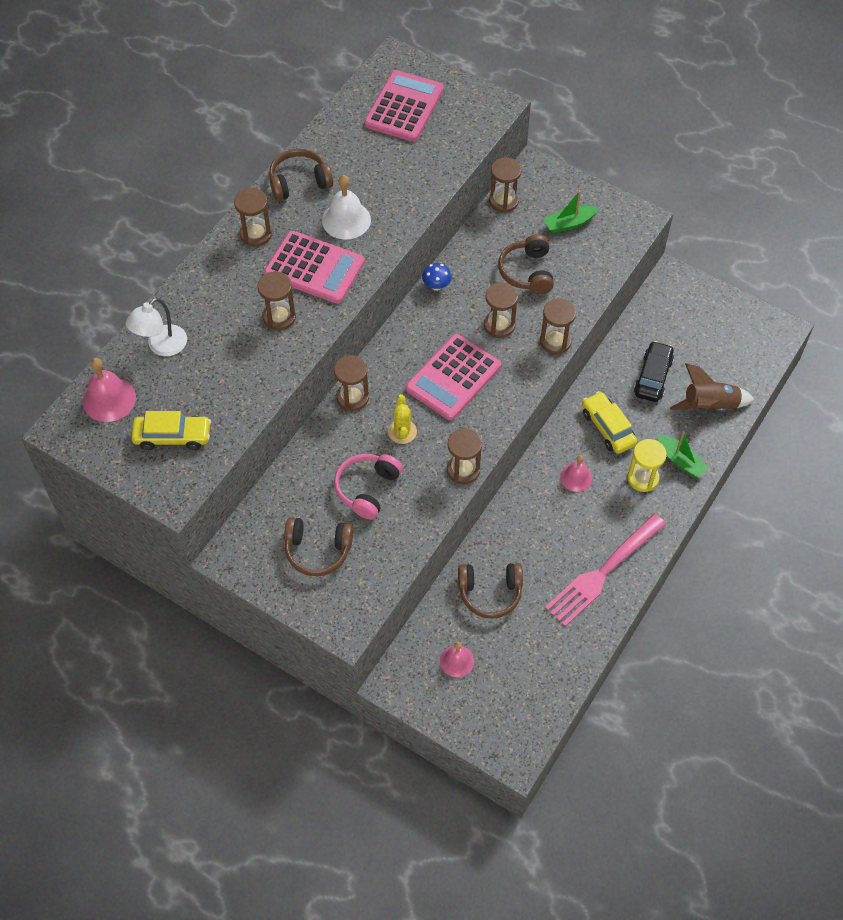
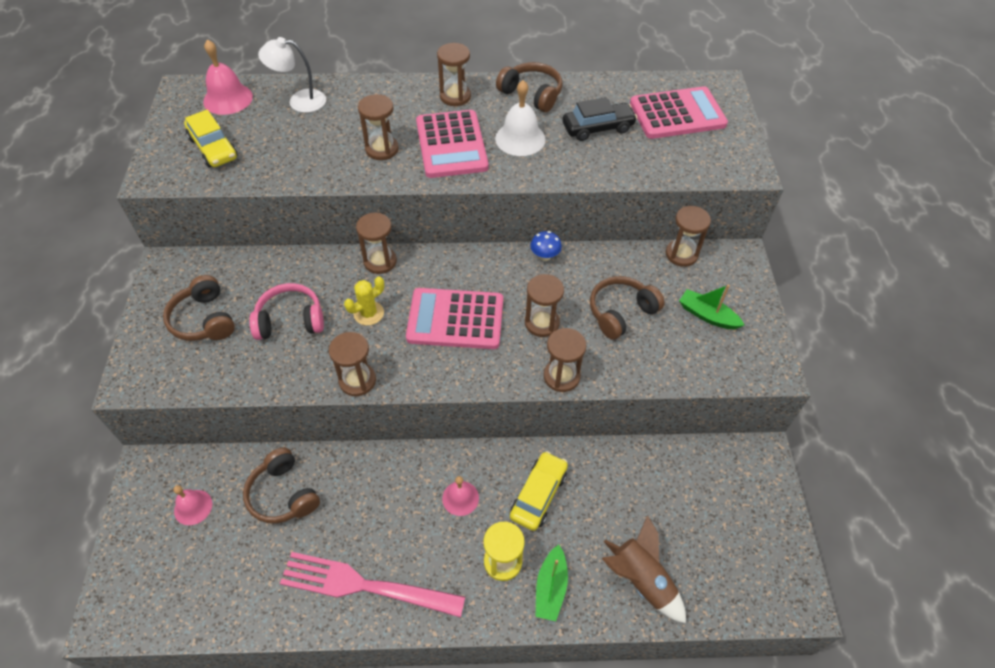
camera: 55 degrees right, 5 degrees down
(653, 377) = (630, 503): black car -> black car (597, 128)

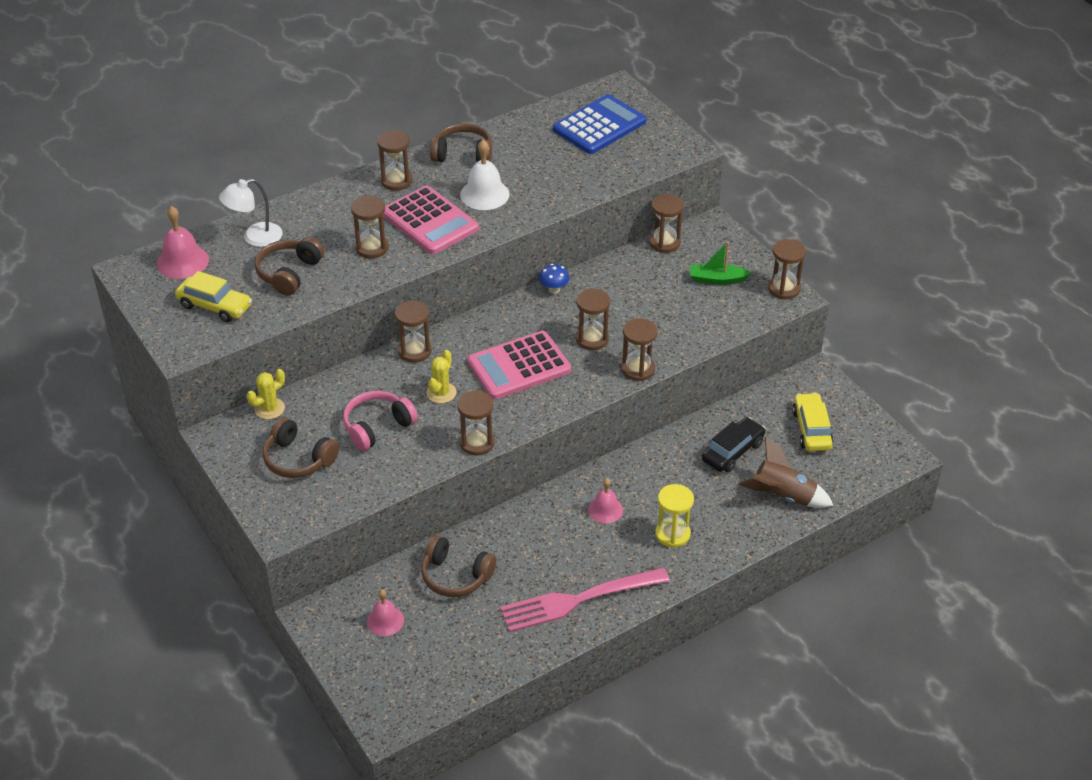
camera: 30 degrees left, 10 degrees down
(224, 260) = (269, 409): none -> yellow cactus
(538, 495) = (665, 479): yellow car -> yellow car (811, 429)
(550, 588) = (721, 533): green boat -> none
(597, 128) = (542, 161): black car -> black car (732, 451)
(621, 312) = (649, 305): brown headphones -> brown headphones (289, 273)
(677, 114) = (599, 126): pink calculator -> blue calculator
(770, 357) = (784, 289): none -> brown hourglass

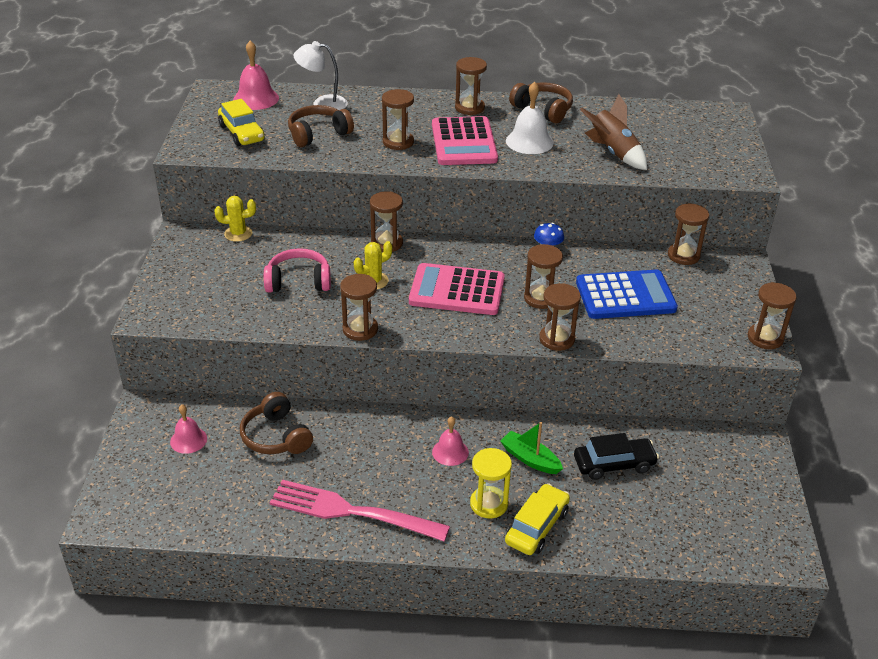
camera: 35 degrees right, 5 degrees down
(298, 459) = (217, 276): brown headphones -> none
(599, 126) = (683, 131): blue calculator -> blue calculator (625, 296)
(717, 279) = (705, 303): green boat -> green boat (530, 459)
(783, 496) = (626, 528): brown rocket -> brown rocket (613, 152)
(811, 429) = (711, 485): yellow car -> yellow car (537, 527)

